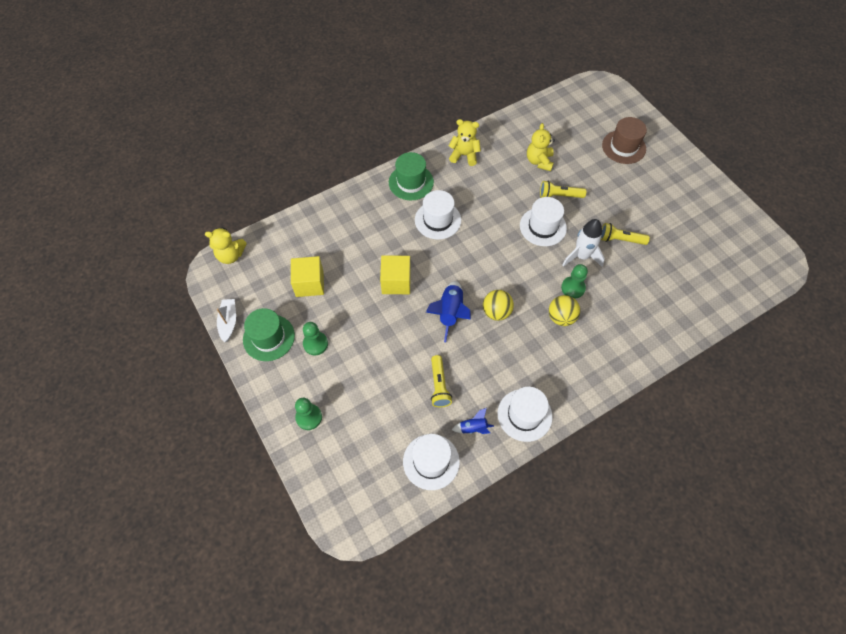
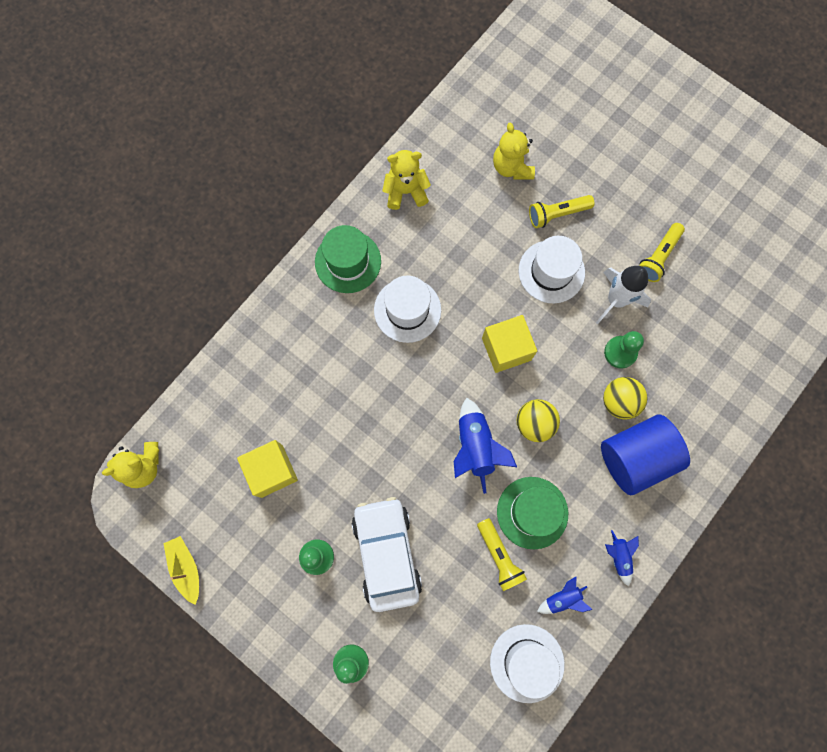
camera: 20 degrees left, 15 degrees up
(228, 322) = (186, 568): white boat -> yellow boat
(269, 337) = (250, 571): green hat -> green hat (532, 512)
(362, 358) = (386, 553): none -> white car
(396, 282) = (387, 426): yellow cube -> yellow cube (506, 349)
(524, 415) = (619, 556): white hat -> blue rocket
(560, 355) = (635, 457): none -> blue cylinder
(620, 239) = (658, 256): yellow flashlight -> yellow flashlight turned 45 degrees counterclockwise
(623, 147) = (618, 104): brown hat -> none

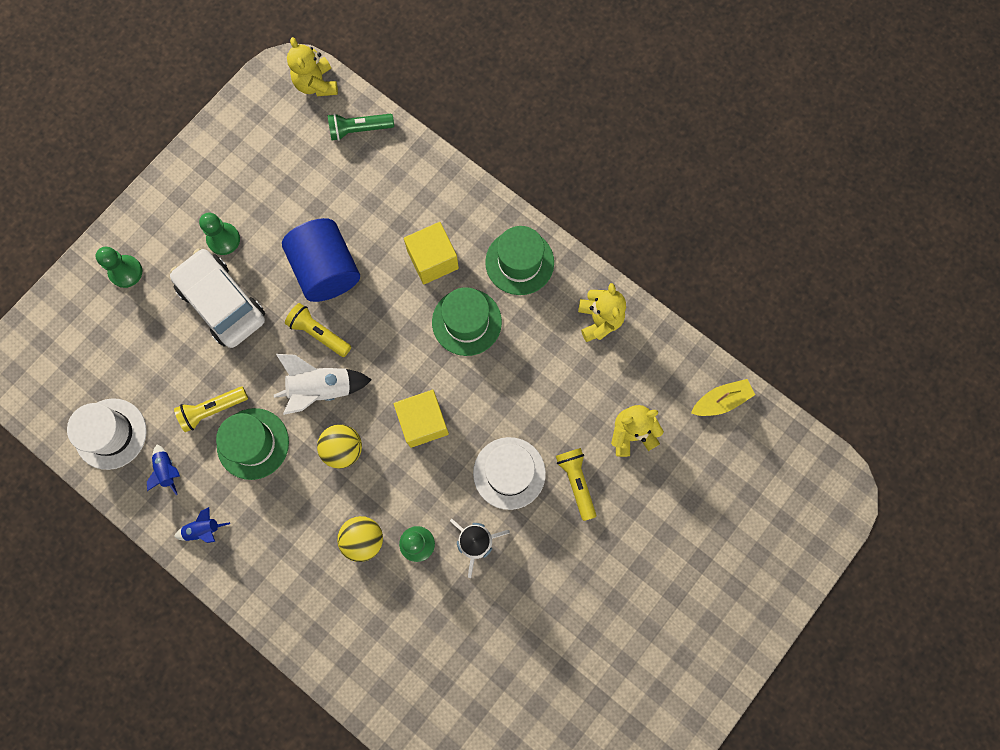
camera: 90 degrees right, 0 degrees up
(186, 568) = (221, 126): yellow boat -> yellow boat (721, 401)
(199, 419) = (359, 130): none -> green flashlight
(272, 471) = (306, 196): yellow cube -> yellow cube (433, 260)
(386, 553) = (222, 303): white car -> white car turned 120 degrees counterclockwise
(407, 310) = (466, 322): white hat -> green hat
(475, 447) = (321, 388): blue rocket -> white rocket
(635, 457) = (303, 553): blue cylinder -> blue cylinder (326, 270)
(658, 256) = (527, 594): yellow flashlight -> yellow flashlight (319, 333)

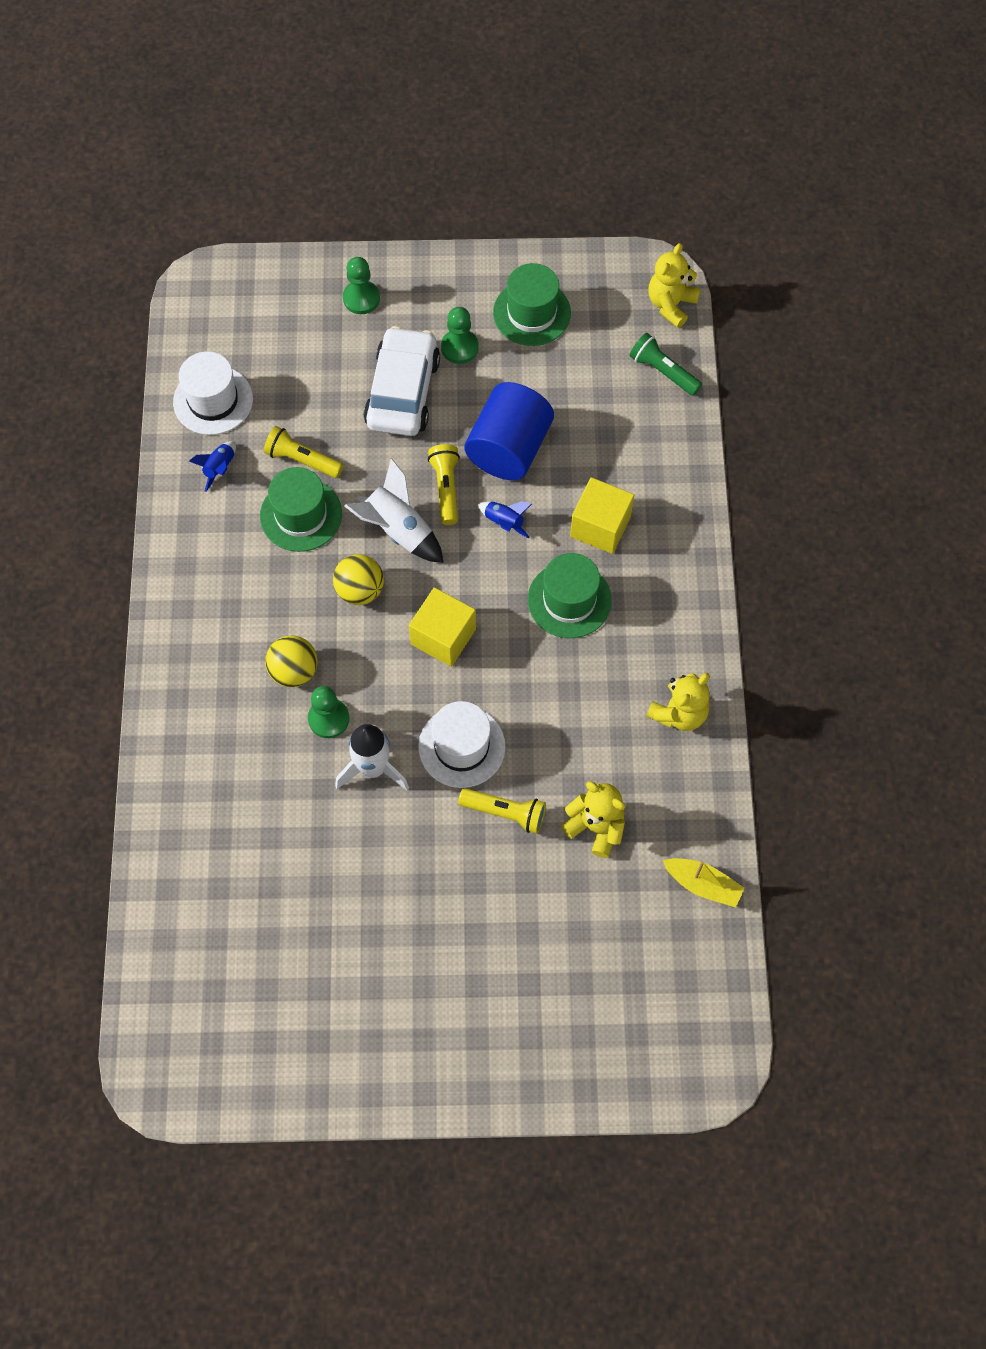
camera: 50 degrees right, 10 degrees down
(204, 529) = (193, 537): blue rocket -> blue rocket (504, 522)
(519, 262) = (668, 600): green hat -> green hat (532, 313)
(576, 482) = (505, 812): yellow flashlight -> yellow flashlight turned 75 degrees clockwise

